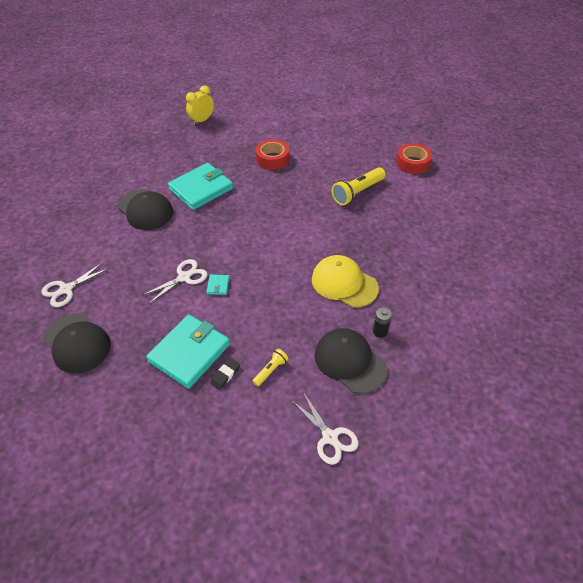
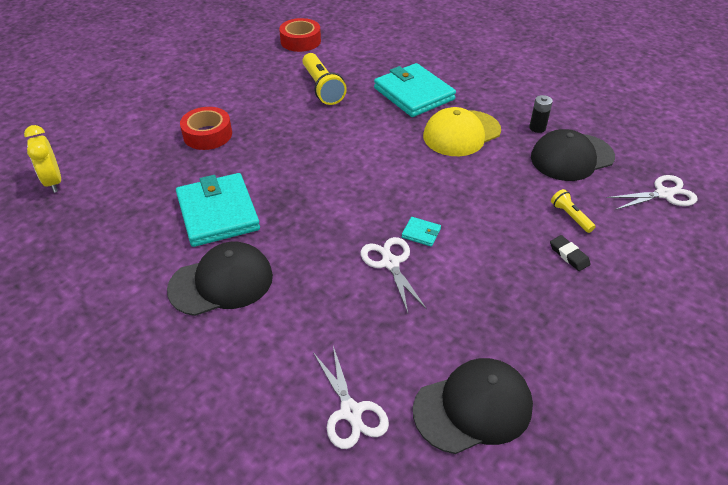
camera: 70 degrees left, 5 degrees down
(189, 353) = (526, 281): turquoise wallet -> turquoise wallet (413, 94)

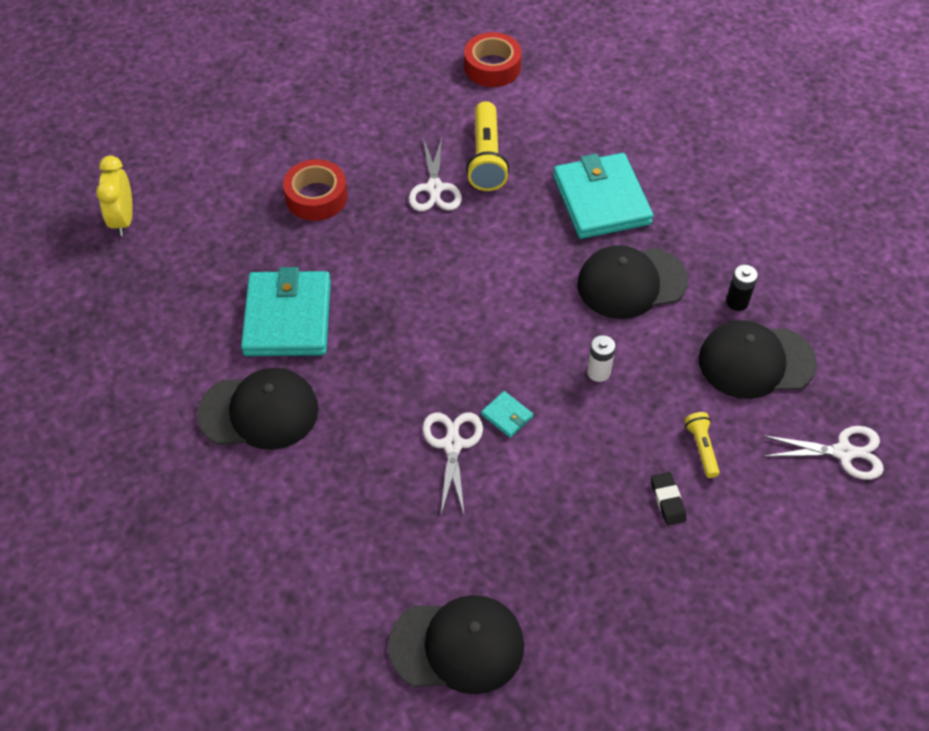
camera: 20 degrees right, 10 degrees up
(351, 412) = (331, 607): white scissors -> white scissors (434, 188)
(461, 133) = (631, 283): yellow cap -> black cap
(471, 189) = (598, 372): none -> white battery

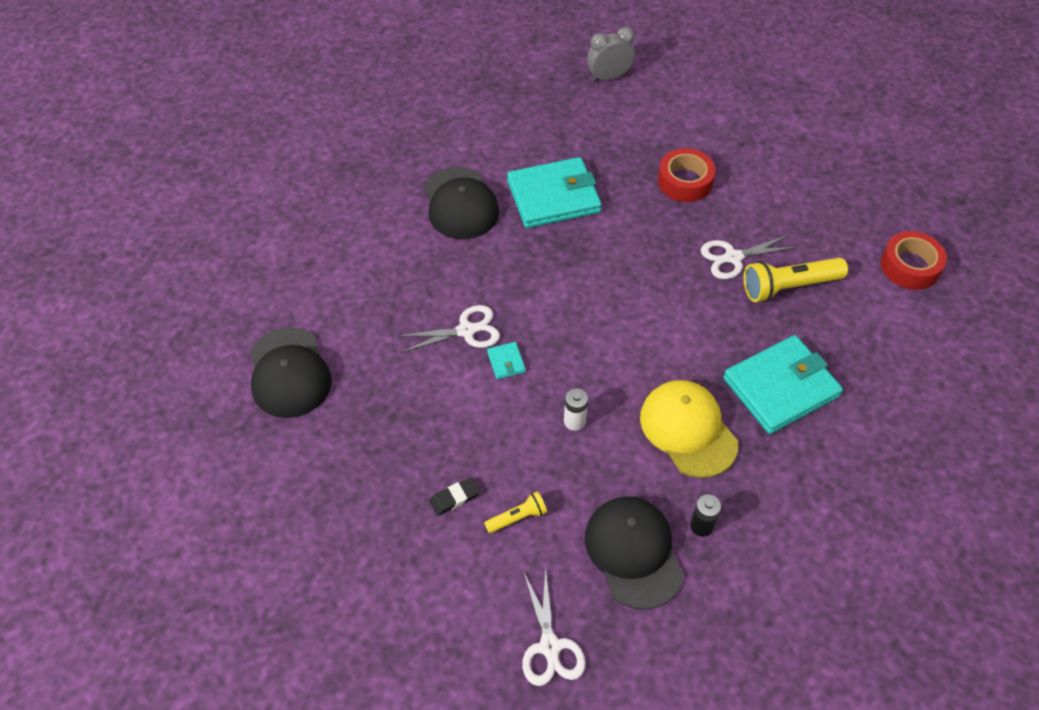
camera: 75 degrees right, 0 degrees up
(123, 220) = (609, 77): yellow clock -> grey clock
(507, 416) = (506, 362): turquoise wallet -> turquoise wallet turned 45 degrees counterclockwise
(631, 283) = (688, 430): black cap -> yellow cap

